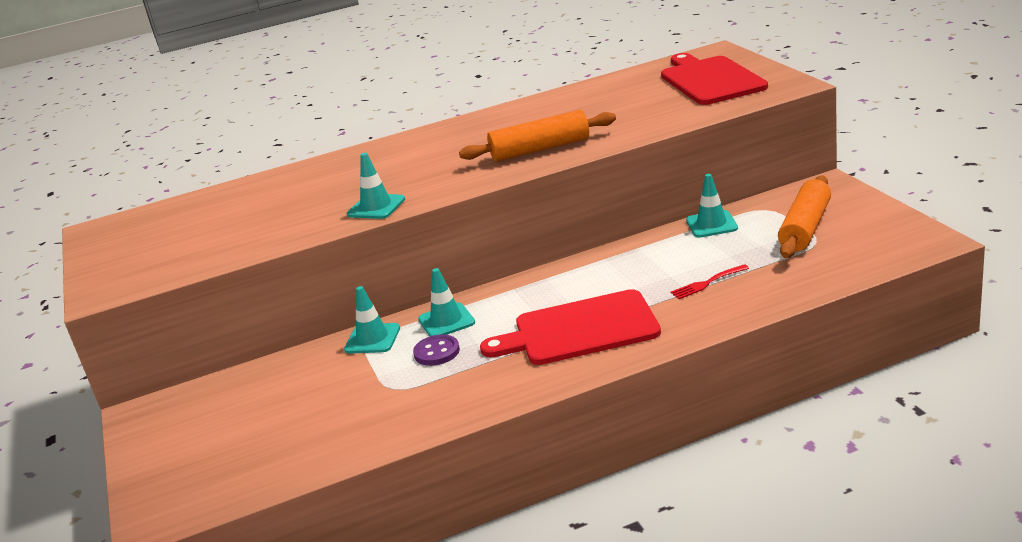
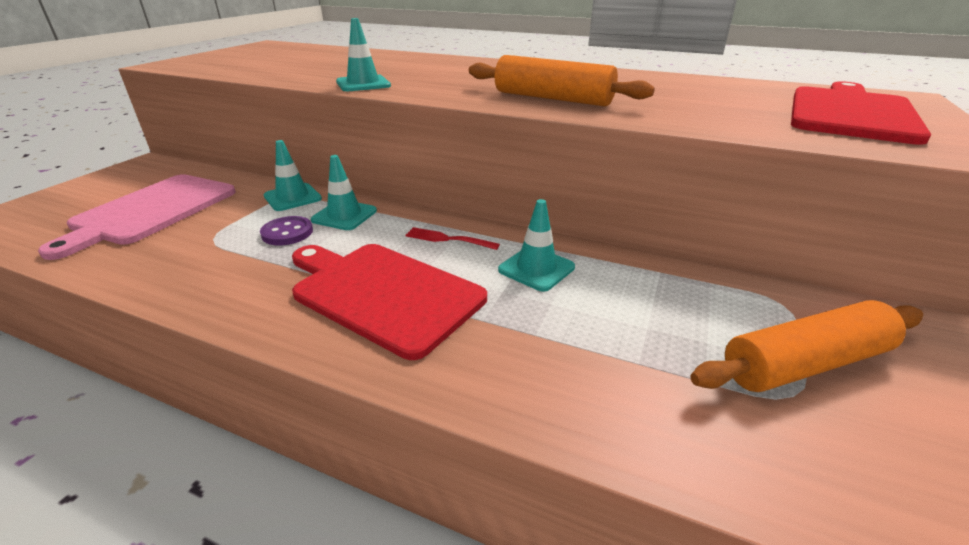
camera: 40 degrees right, 5 degrees up
(284, 416) = (151, 211): none -> pink cutting board
(708, 283) = (570, 340): red fork -> red fork (448, 239)
(711, 224) = (689, 280): turquoise traffic cone -> turquoise traffic cone (536, 268)

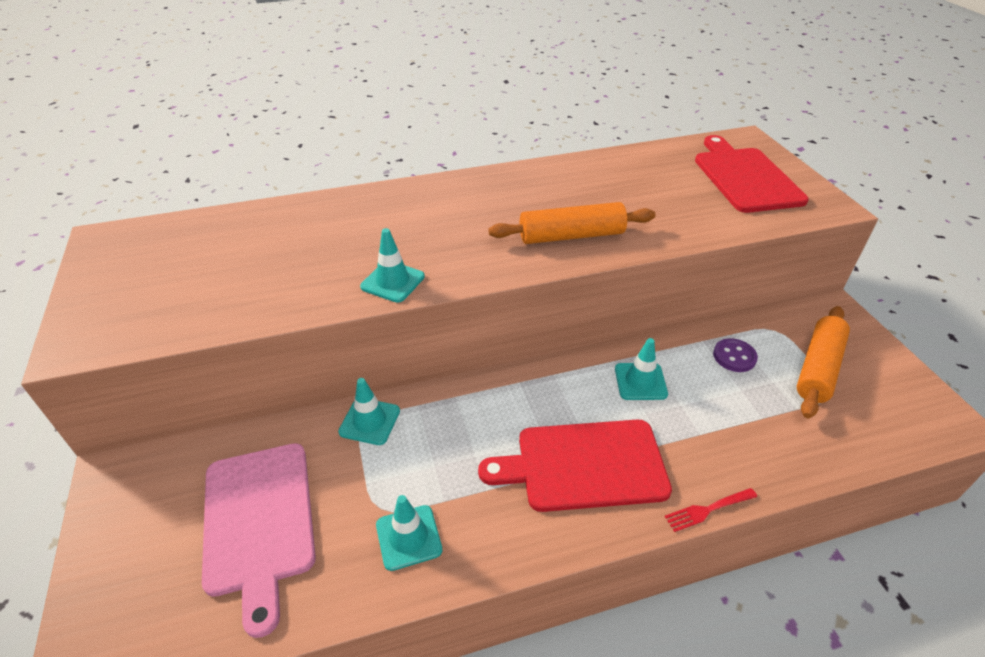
camera: 40 degrees left, 10 degrees up
(287, 233) = (432, 460): purple button -> purple button (734, 356)
(344, 215) = (447, 413): turquoise traffic cone -> turquoise traffic cone (408, 537)
(448, 239) = (556, 389): red fork -> red fork (708, 509)

